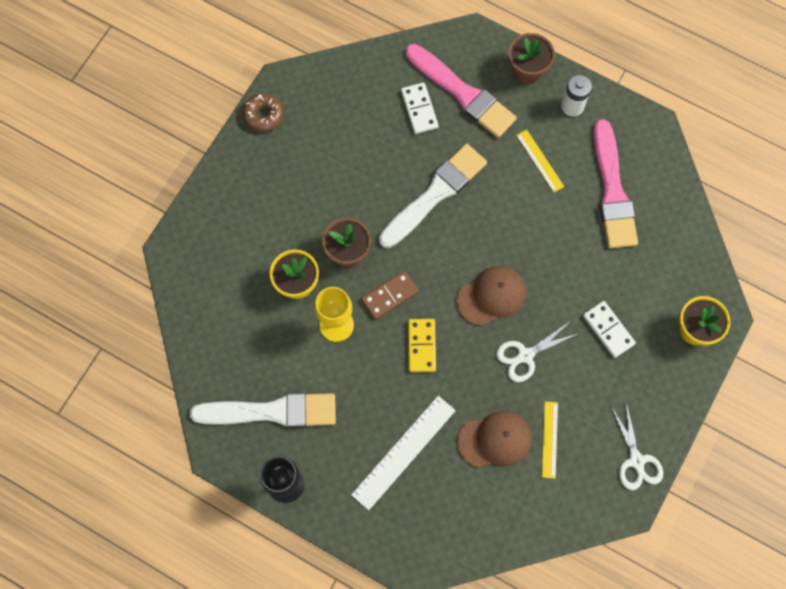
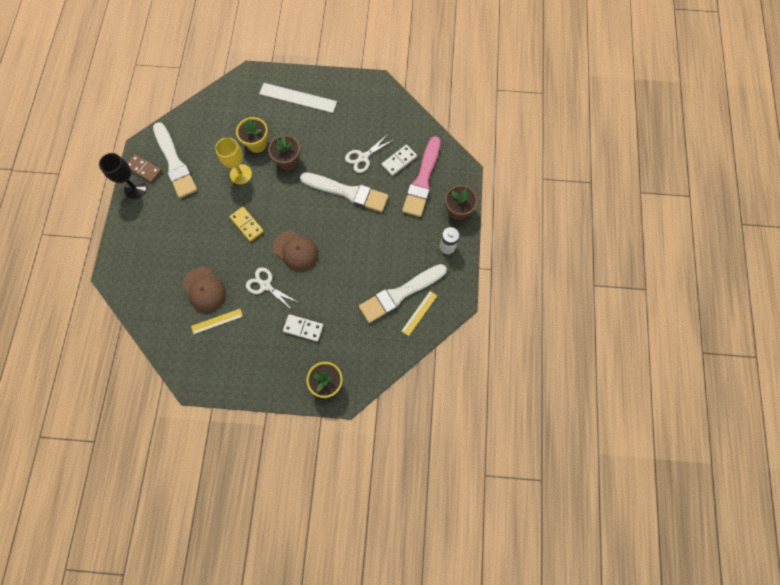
camera: 65 degrees right, 0 degrees up
(263, 115) = (353, 83): brown donut -> none
(390, 296) = (271, 195): brown domino -> brown domino (144, 169)
(403, 452) = (177, 242): white ruler -> white ruler (298, 98)
(421, 346) = (247, 224): yellow domino -> yellow domino turned 75 degrees clockwise
(540, 161) = (399, 242): yellow ruler -> yellow ruler (419, 313)
(608, 330) = (303, 328): white domino -> white domino turned 75 degrees clockwise
(612, 191) = (400, 294): pink brush -> white brush
(636, 461) = (223, 379): white scissors -> white scissors (363, 157)

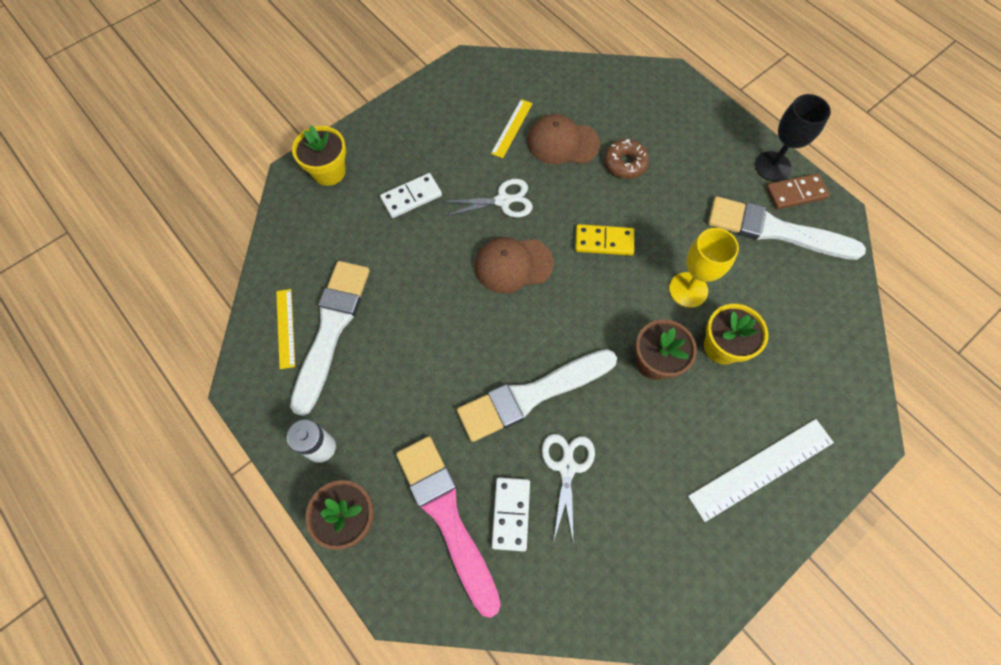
camera: 135 degrees right, 5 degrees down
(191, 251) = (625, 163): none -> brown donut

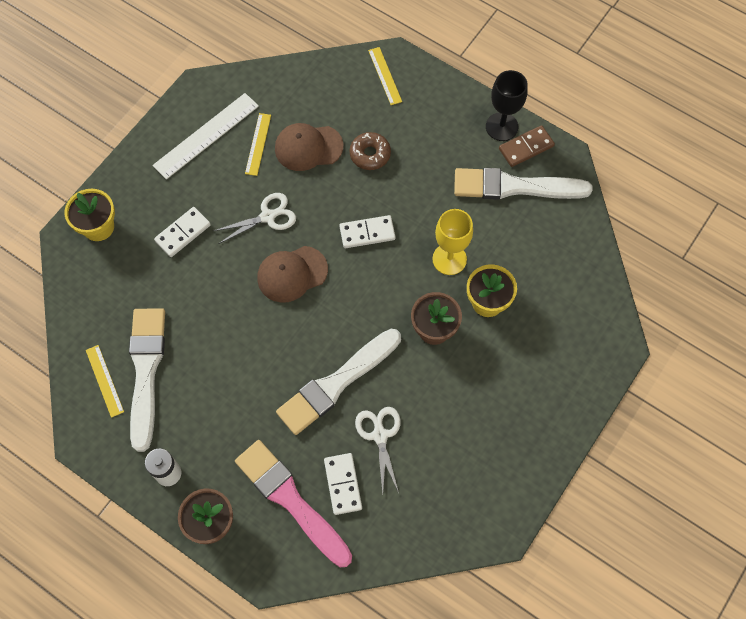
camera: 15 degrees left, 0 degrees up
(604, 241) = (367, 233): yellow domino -> white domino
(658, 91) = (385, 76): none -> yellow ruler
(761, 469) = (537, 395): white ruler -> white ruler (206, 136)

